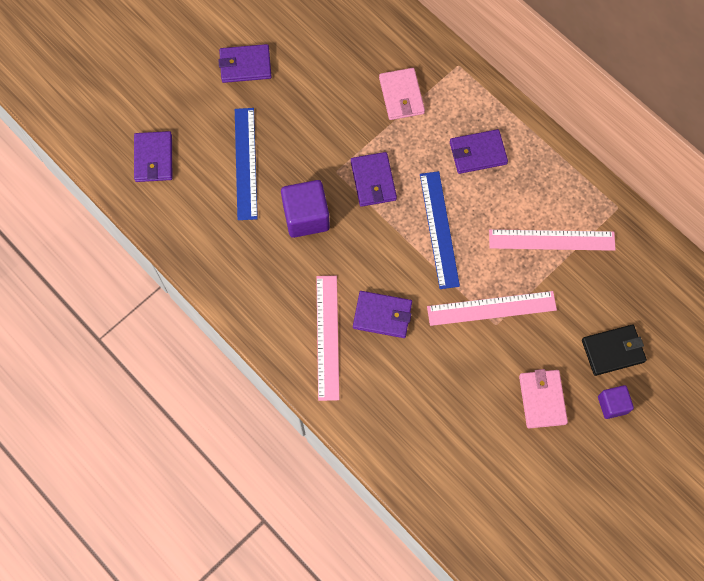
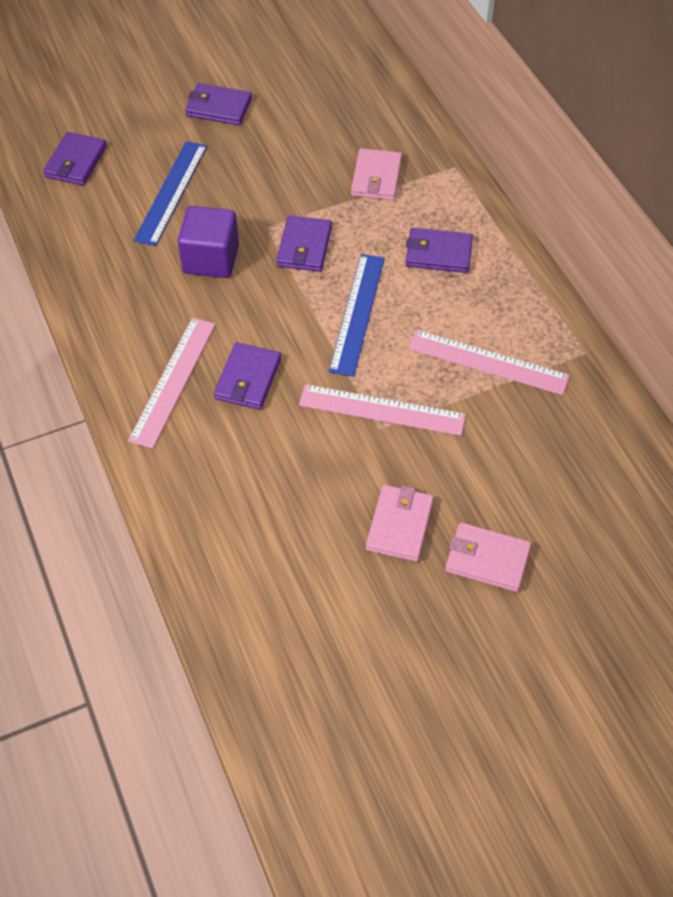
camera: 20 degrees right, 15 degrees down
(382, 315) = (248, 379): purple wallet -> purple wallet turned 75 degrees clockwise
(612, 405) = (487, 559): purple cube -> pink wallet
(613, 351) = (514, 500): black wallet -> none

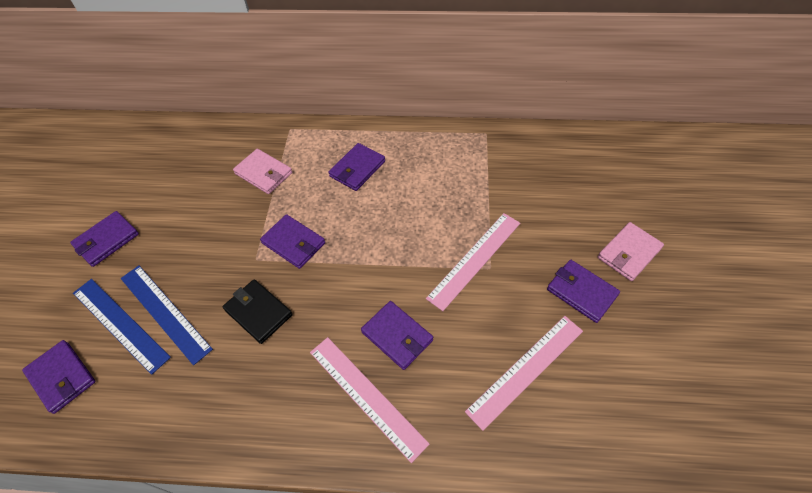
camera: 60 degrees left, 0 degrees up
(211, 259) = (258, 312): purple cube -> black wallet
(357, 313) = (379, 237): blue ruler -> blue ruler (120, 324)
(400, 525) = (581, 292): pink wallet -> purple wallet
(488, 362) = (466, 183): pink ruler -> pink ruler (526, 370)

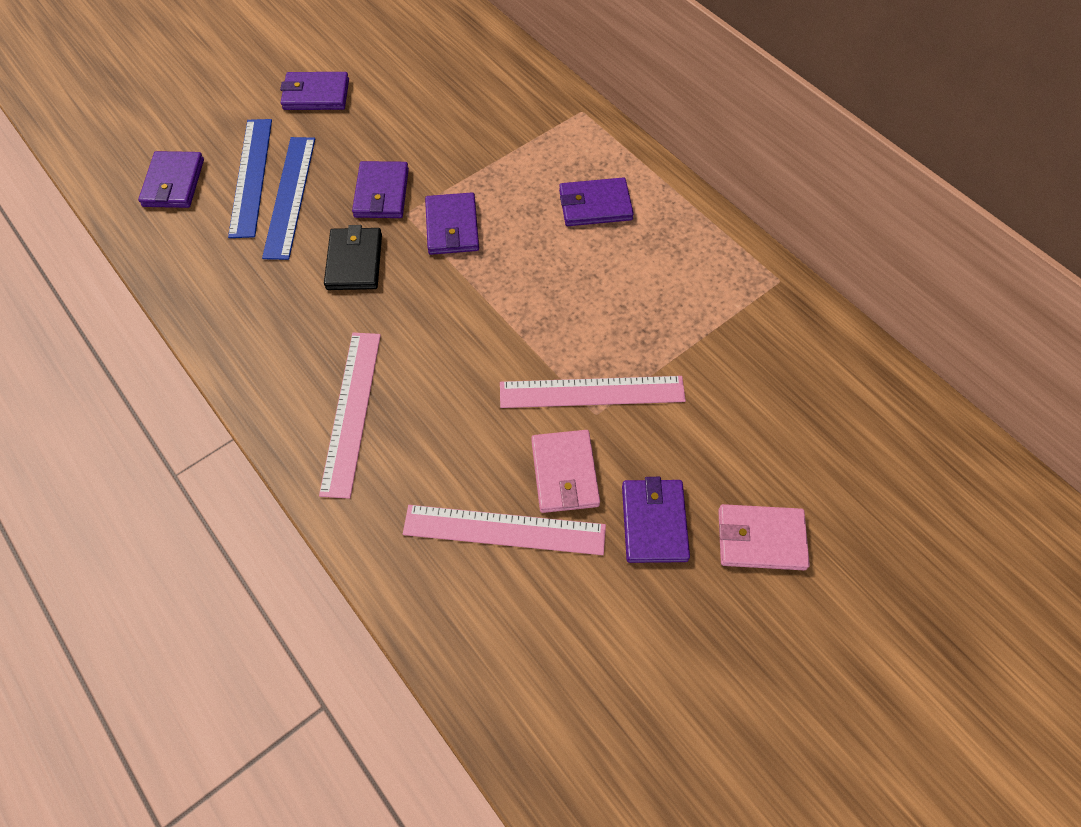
camera: 45 degrees right, 5 degrees up
(263, 173) = (505, 138): pink wallet -> pink wallet (564, 473)
(397, 336) = (435, 389): purple wallet -> purple wallet (381, 193)

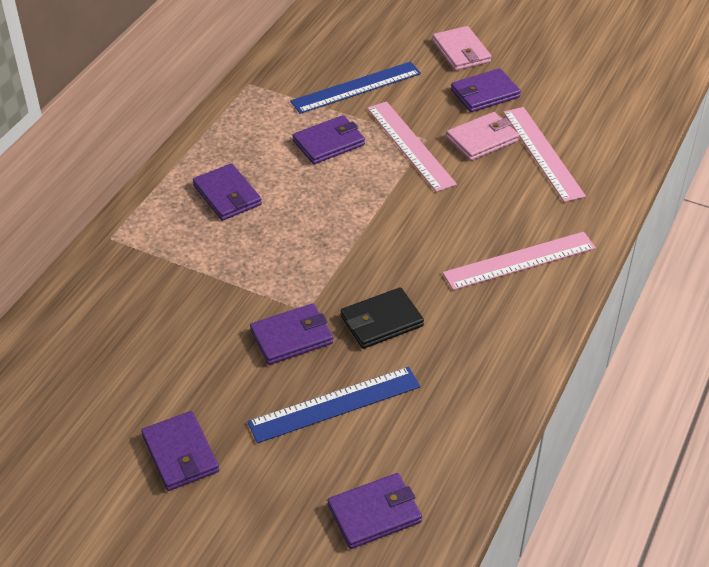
camera: 115 degrees left, 15 degrees down
(251, 176) = (327, 449): blue ruler -> blue ruler (356, 87)
(452, 227) = (303, 273): purple wallet -> purple wallet (329, 143)

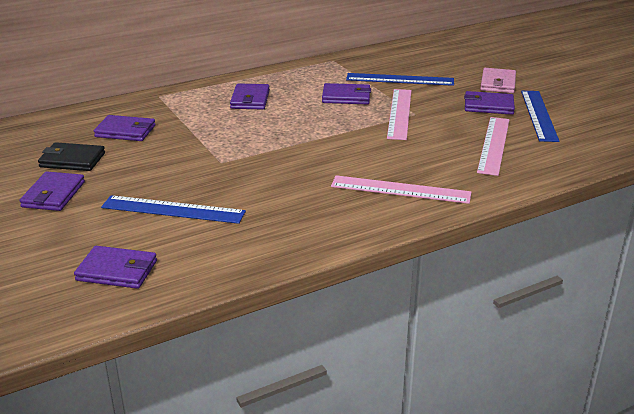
camera: 35 degrees right, 15 degrees down
(291, 337) = (194, 170): purple wallet -> purple wallet (125, 131)
(381, 321) = (261, 183): black wallet -> black wallet (72, 160)
(482, 139) = (456, 125): pink wallet -> none
(543, 87) = (539, 115): none -> blue ruler

